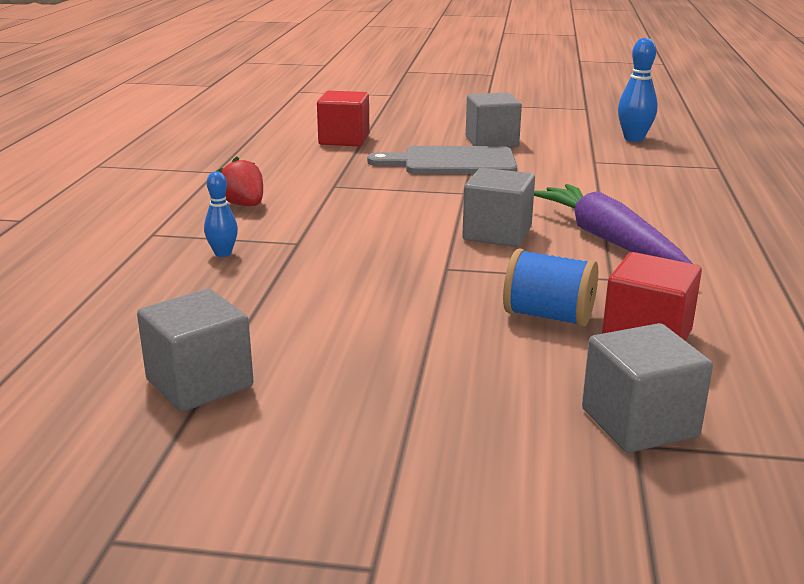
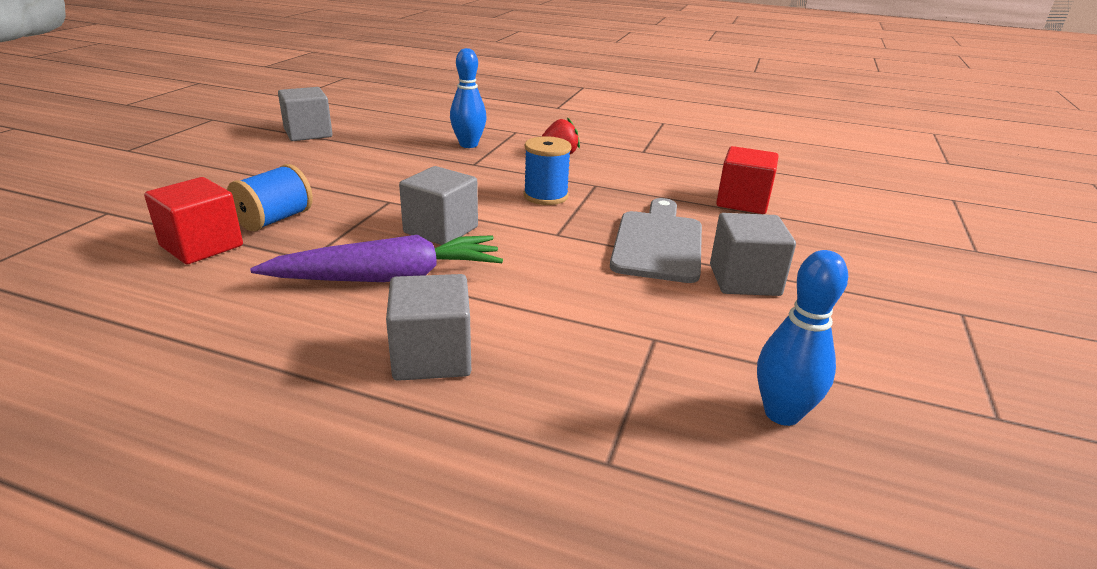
camera: 100 degrees right, 5 degrees up
(223, 253) = (468, 145): blue bowling pin -> blue bowling pin, size x1.62
(379, 202) = (545, 196): none -> blue spool
(639, 423) = (120, 217): grey cube -> grey cube (432, 356)

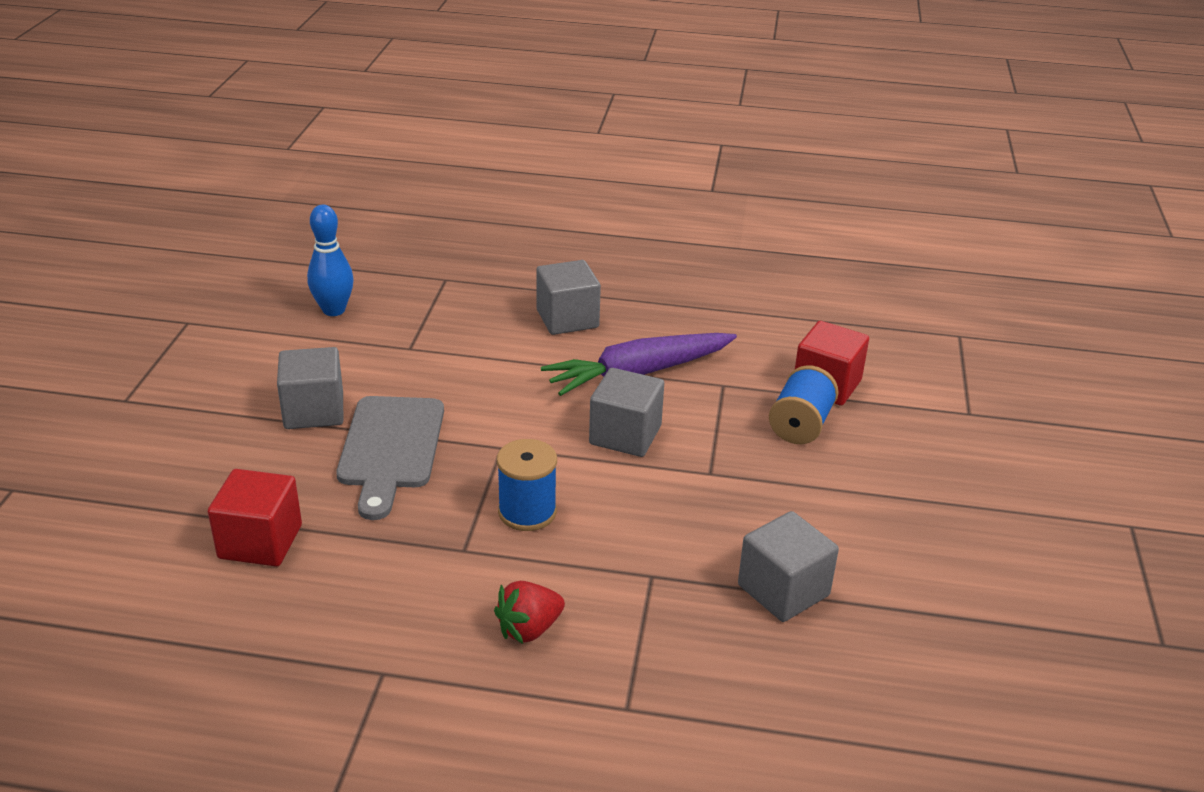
camera: 170 degrees right, 5 degrees up
(308, 133) = (960, 622): grey cube -> grey cube (783, 590)
(468, 145) = (686, 634): blue bowling pin -> none

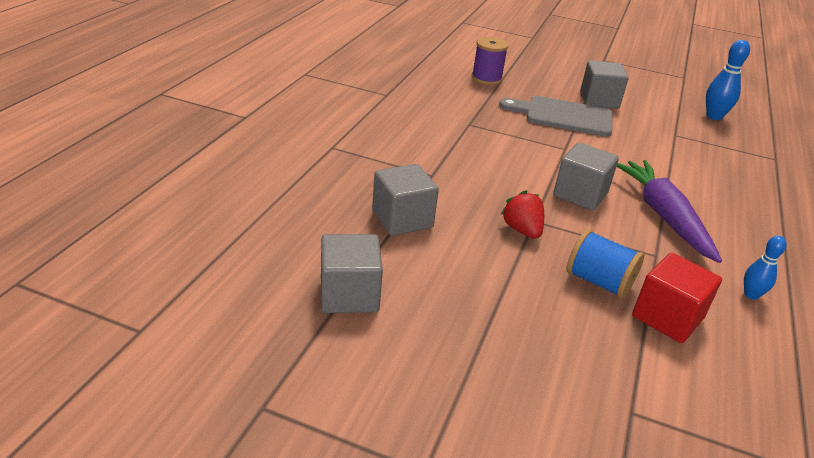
camera: 100 degrees right, 0 degrees up
(260, 542) = (486, 78): red cube -> purple spool
(527, 512) = (499, 146): blue spool -> none
(529, 629) = (401, 131): red strawberry -> red strawberry (522, 230)
(567, 319) = (737, 199): grey cube -> grey cube (349, 294)
(753, 333) = (751, 295): none -> blue bowling pin

